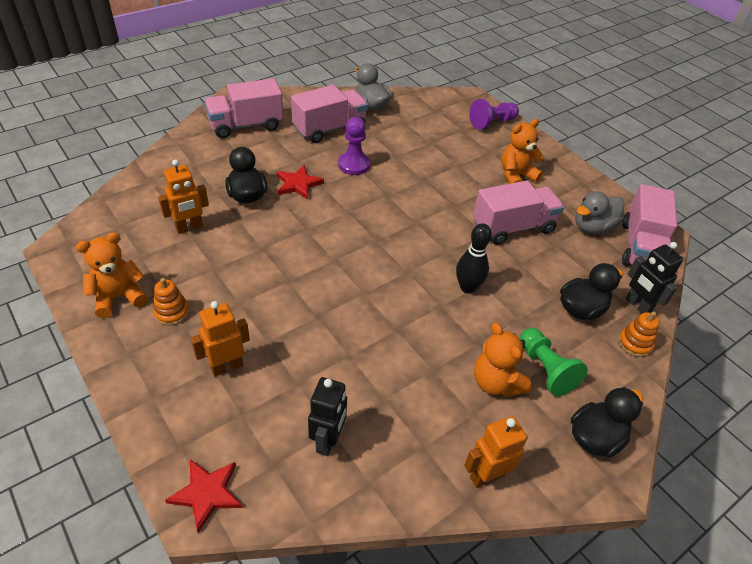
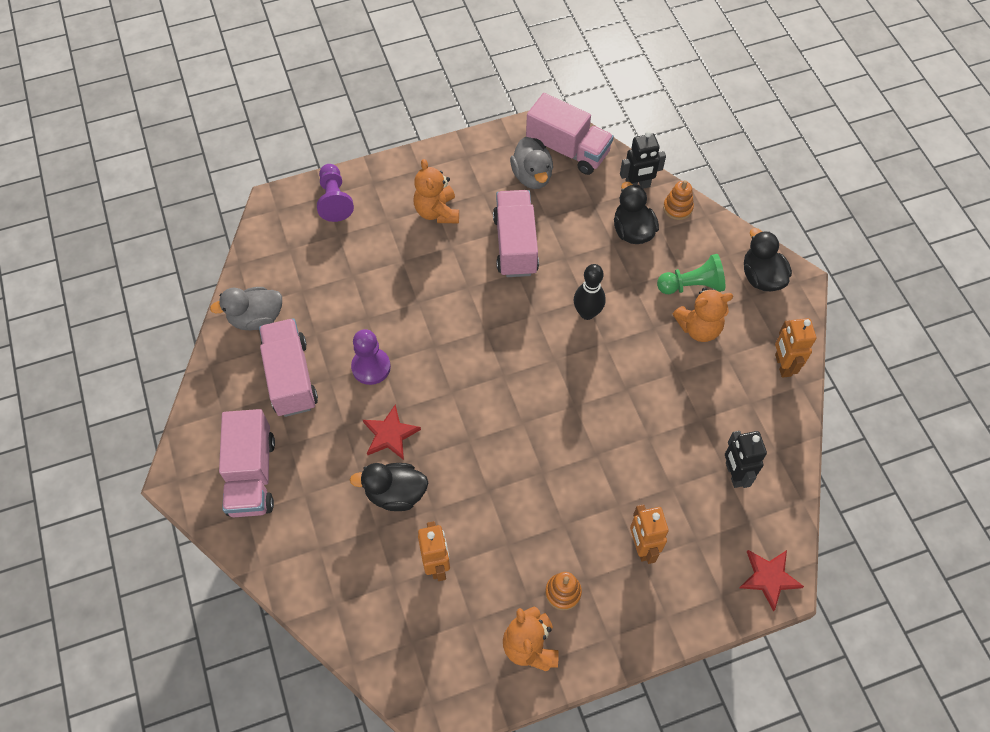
camera: 70 degrees left, 15 degrees up
(328, 440) = (734, 474): black robot -> black robot turned 135 degrees counterclockwise

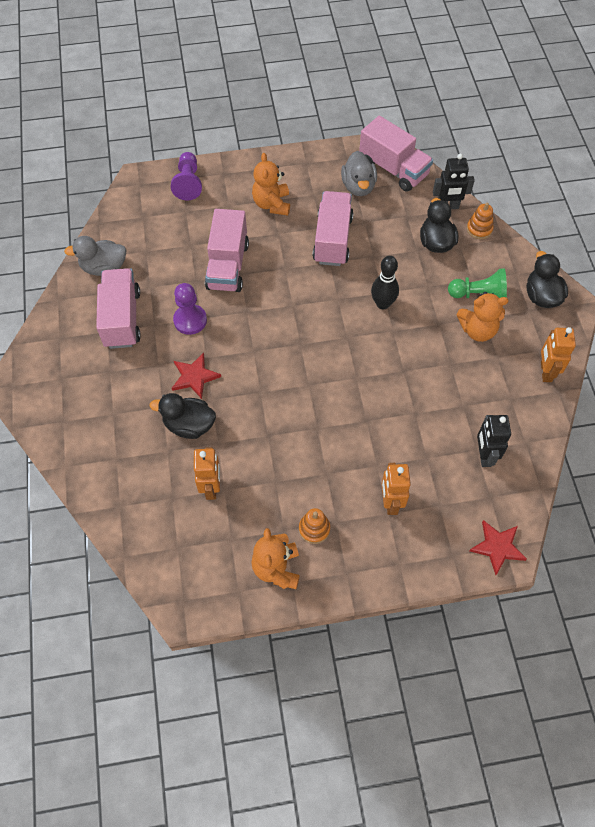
camera: 10 degrees right, 0 degrees up
(252, 475) = (73, 391): pink truck -> pink truck (227, 266)

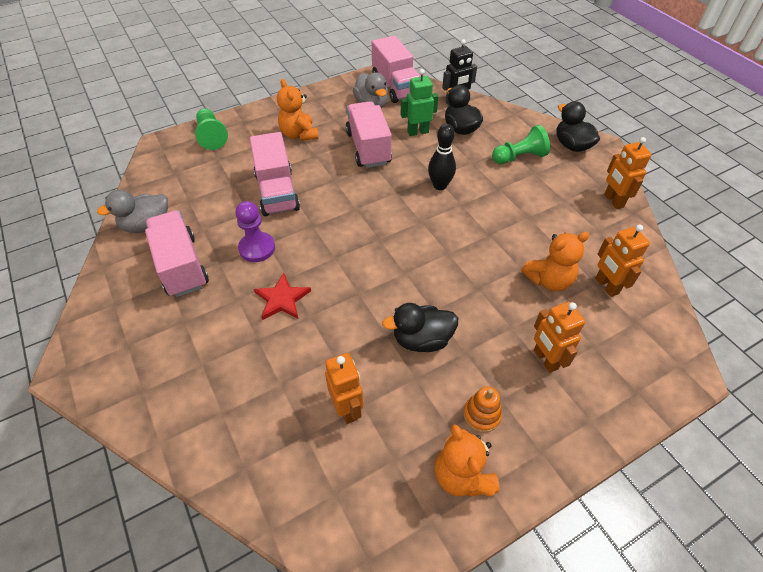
camera: 20 degrees left, 10 degrees down
(188, 183) = (211, 136): purple pawn -> green pawn
(189, 425) = (295, 349): black duck -> black duck (422, 339)
(390, 234) = (418, 132): none -> green robot
(393, 169) = (395, 87): pink truck -> pink truck turned 45 degrees clockwise
(477, 330) = (535, 184): orange teddy bear -> orange teddy bear (549, 280)
(479, 229) = (491, 111): orange stacking toy -> none
(484, 455) = (606, 286): black robot -> orange robot
(497, 547) = (673, 368): red star -> none

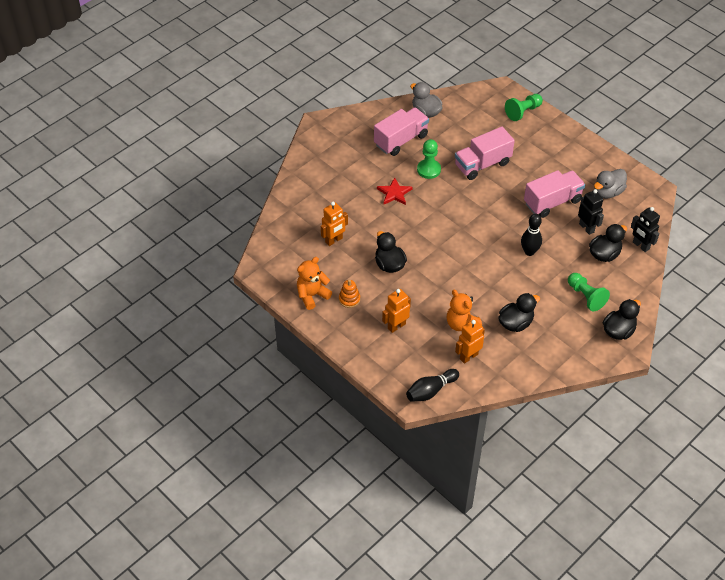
camera: 75 degrees right, 0 degrees up
(257, 248) = (428, 170): purple pawn -> green pawn
(299, 134) = (548, 158): orange teddy bear -> none
(395, 87) = (641, 202): pink truck -> none
(418, 132) = (586, 228): green robot -> black robot
(553, 225) = (515, 323): none -> black duck
(613, 201) = (560, 360): orange robot -> none
(669, 344) = (431, 391): none -> black bowling pin

